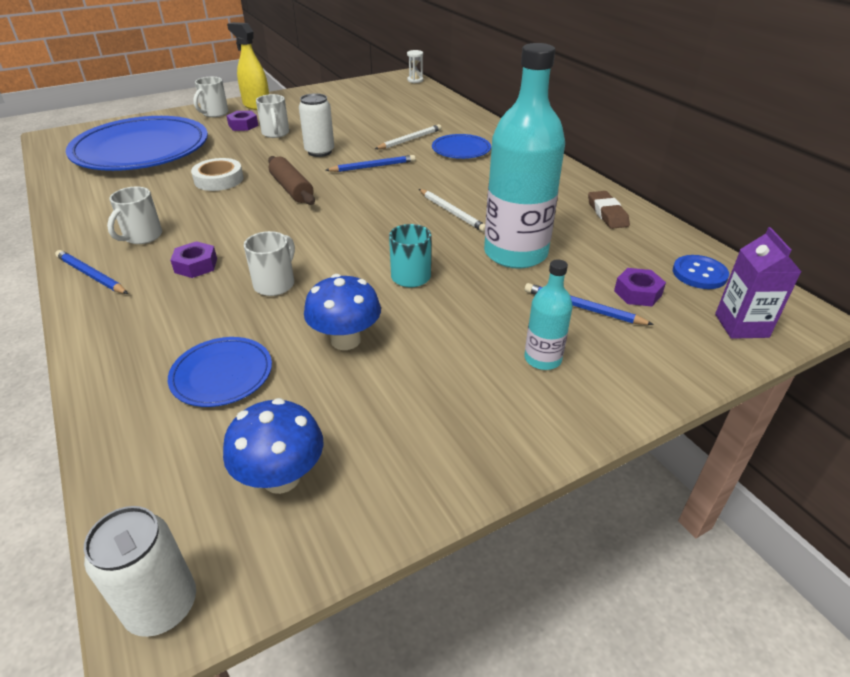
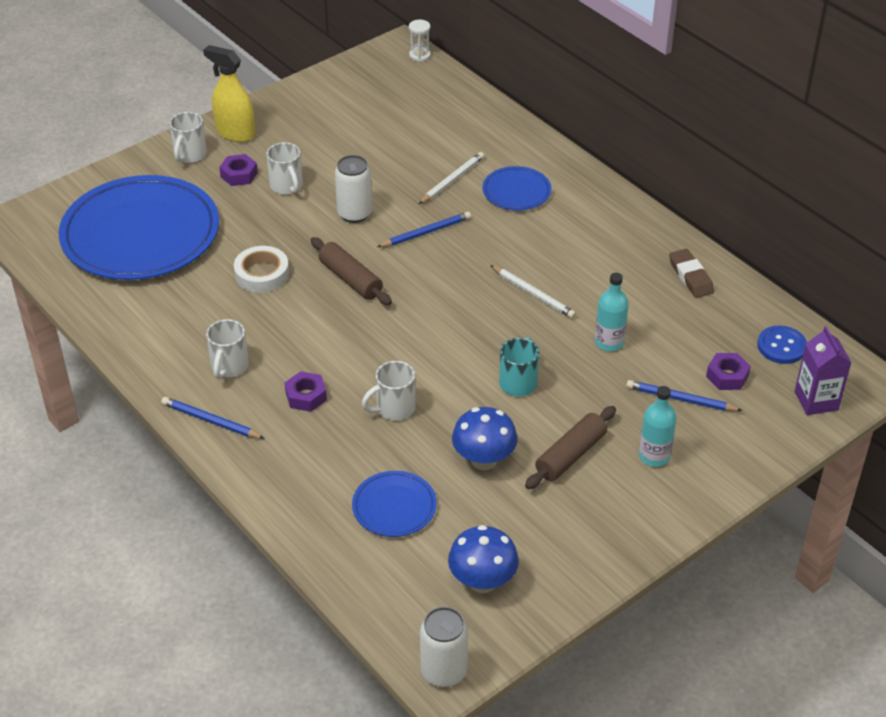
camera: 10 degrees left, 5 degrees up
(275, 284) = (394, 408): white mug -> white mug turned 135 degrees counterclockwise
(445, 347) = (571, 455): none -> brown rolling pin
(515, 253) = (609, 342): turquoise bottle -> turquoise bottle, size x0.47

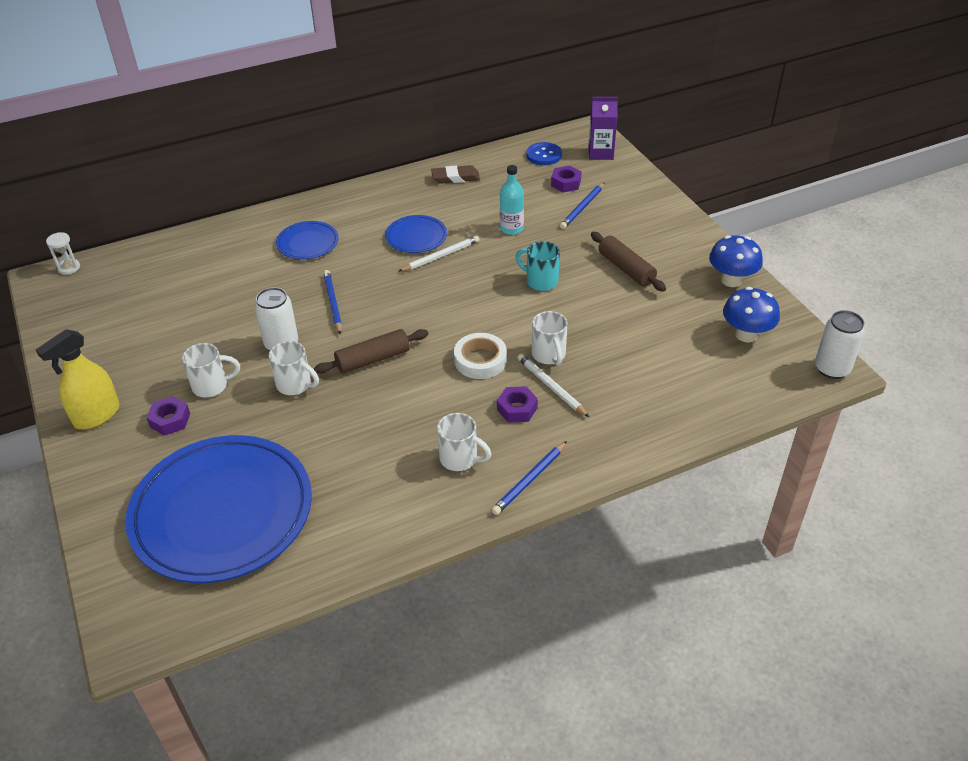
camera: 75 degrees left, 0 degrees up
(190, 155) = (109, 457): white mug -> white mug (295, 385)
(262, 274) = (336, 420): white tape -> white tape (480, 360)
(394, 507) = (661, 371): blue plate -> blue plate (416, 237)
(452, 180) = (270, 276): white pencil -> white pencil (551, 387)
(484, 460) = (621, 313): blue mushroom -> blue mushroom (731, 280)
(654, 456) = (636, 230): turquoise bottle -> none

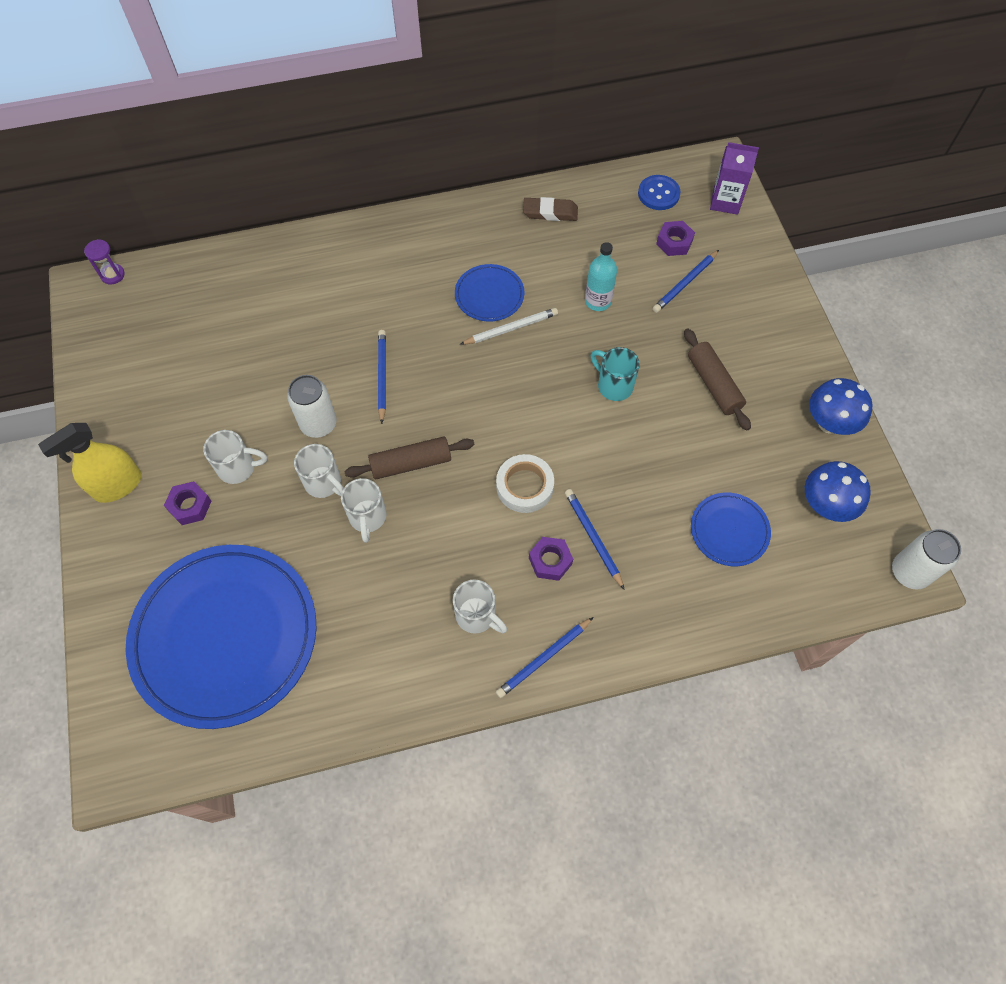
camera: 10 degrees right, 20 degrees up
(69, 268) = (112, 275): white hourglass -> purple hourglass
(307, 243) = (369, 283): blue plate -> blue plate (729, 530)
(549, 355) = (600, 493): white mug -> white mug (367, 517)
(551, 387) = (593, 538): white pencil -> blue pencil

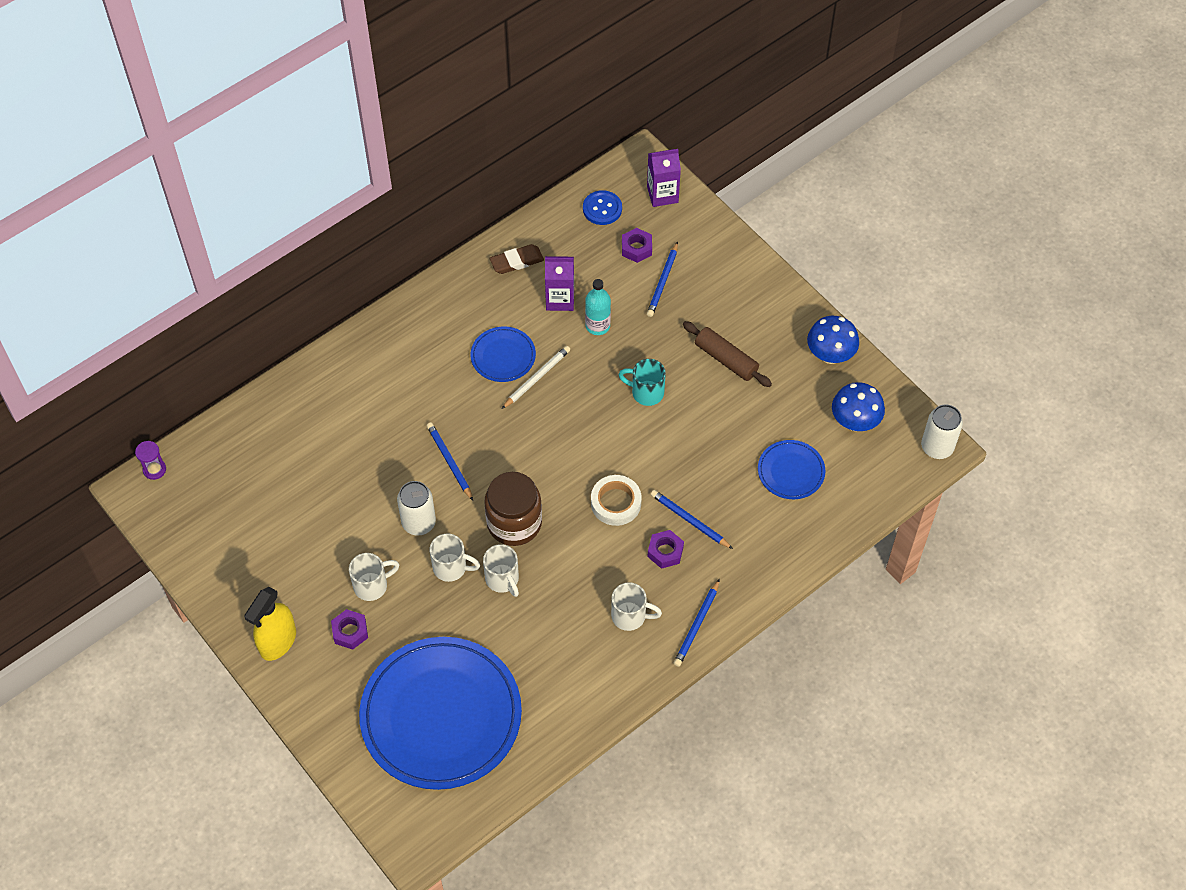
camera: 25 degrees left, 5 degrees down
(411, 463) = (514, 523): brown rolling pin -> brown jar
(573, 262) = (560, 299): none -> purple carton

